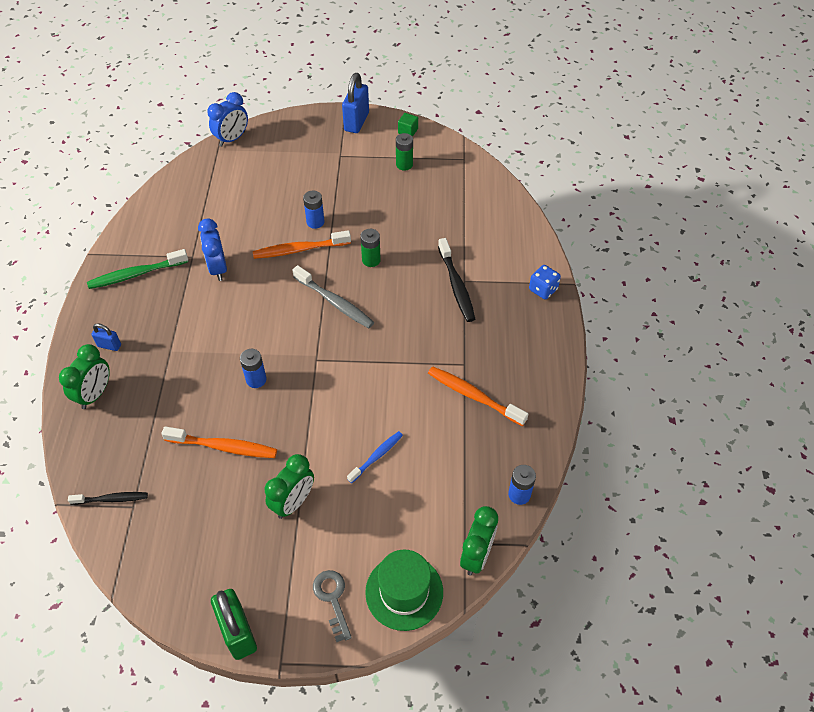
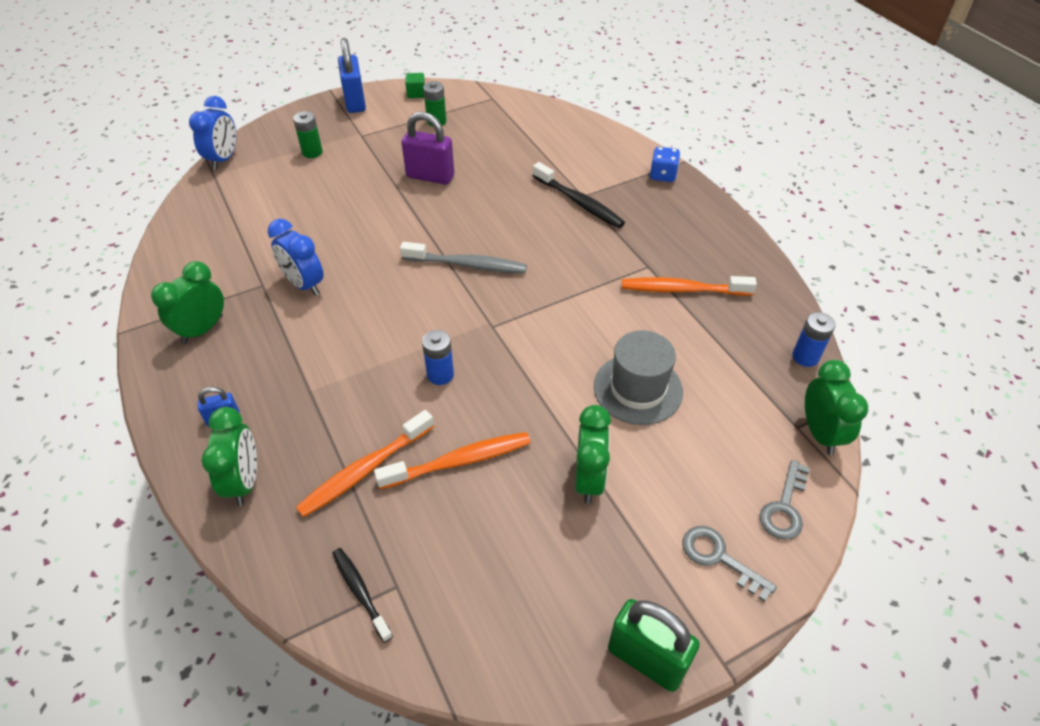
camera: 30 degrees left, 5 degrees down
(111, 499) = (360, 592): black toothbrush -> black toothbrush turned 90 degrees counterclockwise
(136, 274) = (202, 329): green toothbrush -> green clock
(299, 249) = (386, 232): orange toothbrush -> orange toothbrush (364, 470)
(315, 222) = (383, 201): blue battery -> none
(363, 214) = (430, 176): none -> purple padlock
(371, 260) = (473, 213): green battery -> green battery (312, 152)
(377, 456) = (638, 389): blue toothbrush -> grey hat
(404, 592) = (784, 507): green hat -> grey key

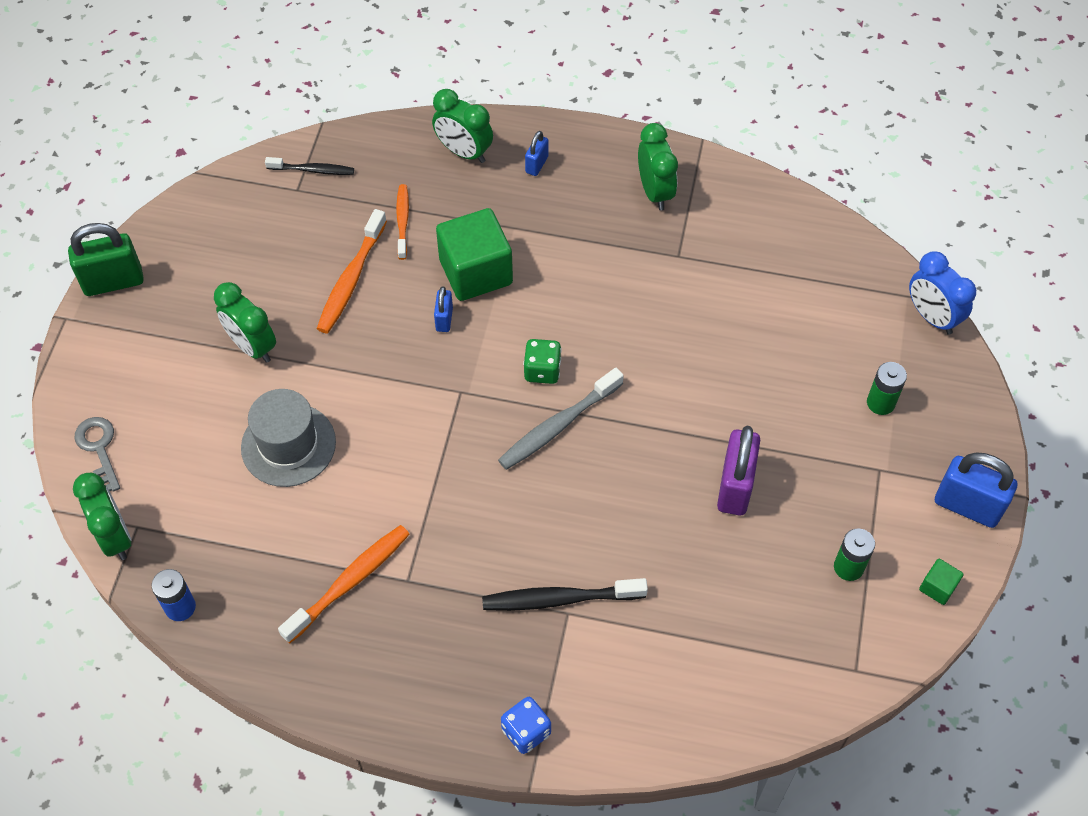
camera: 130 degrees right, 10 degrees up
(304, 284) = (650, 285): blue clock -> none
(364, 470) = (402, 221): orange toothbrush -> orange toothbrush, size x0.63
(377, 385) = (476, 272): none -> green cube
(430, 176) = (735, 487): purple padlock -> purple padlock turned 45 degrees counterclockwise
(432, 296) = (542, 370): none -> green dice
(440, 375) = (444, 319): blue battery -> blue padlock
(718, 558) = (117, 374): grey key -> none
(820, 433) = (115, 537): green clock -> green clock turned 150 degrees counterclockwise

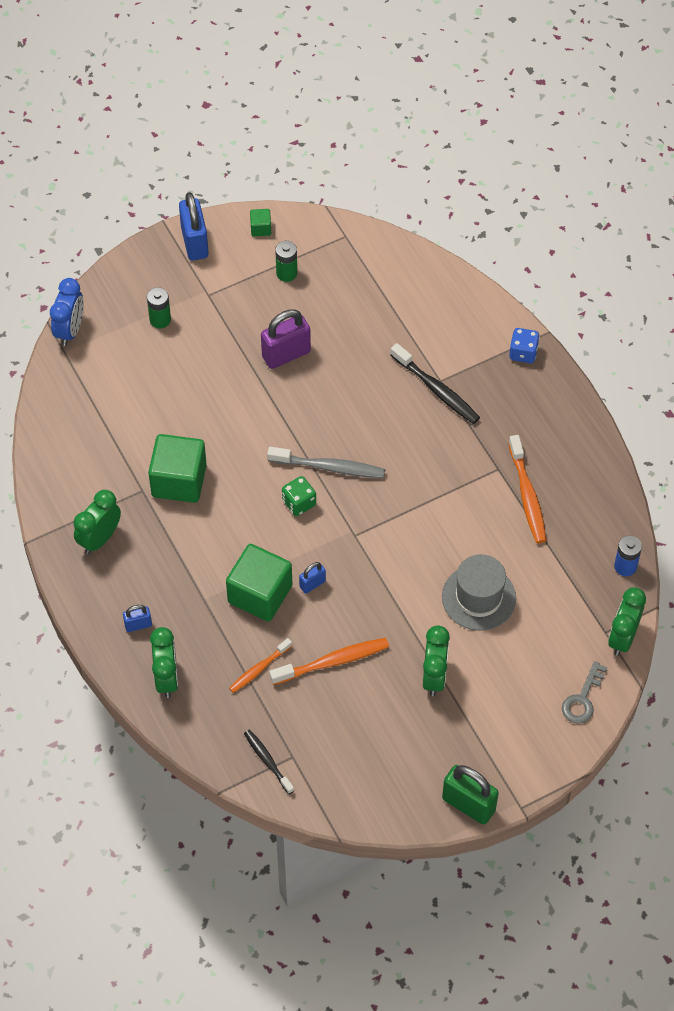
camera: 130 degrees left, 0 degrees up
(350, 582) = (527, 496): orange toothbrush -> orange toothbrush turned 105 degrees counterclockwise
(662, 291) = (179, 480): none -> green cube

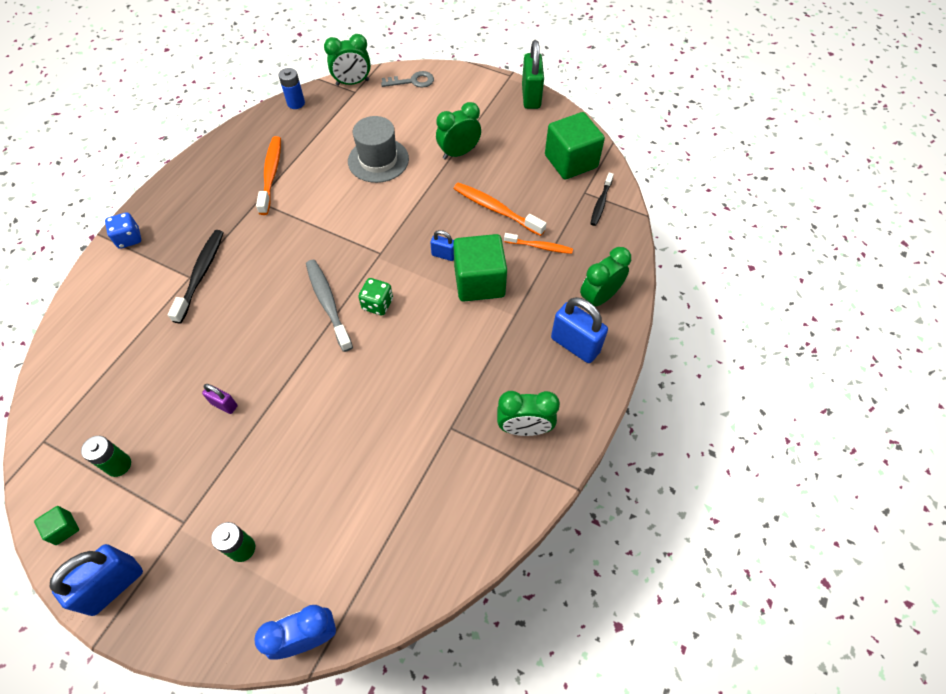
camera: 125 degrees left, 0 degrees up
(138, 625) = (575, 345): blue padlock -> blue padlock, size x1.91
(179, 480) = (419, 404): green cube -> green cube (571, 161)
(286, 354) = (224, 405): purple padlock -> purple padlock, size x0.52
(527, 496) = (271, 174): orange toothbrush -> orange toothbrush turned 45 degrees counterclockwise

